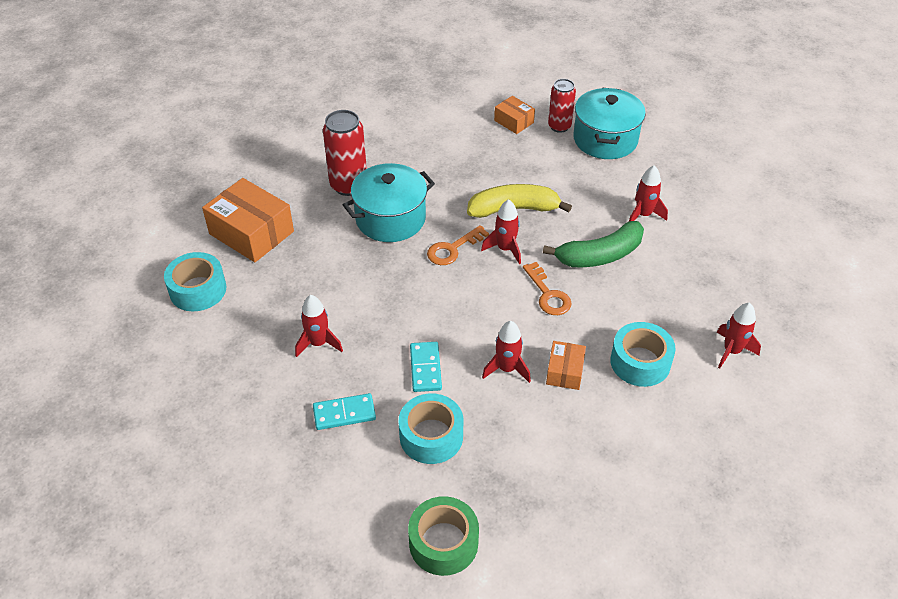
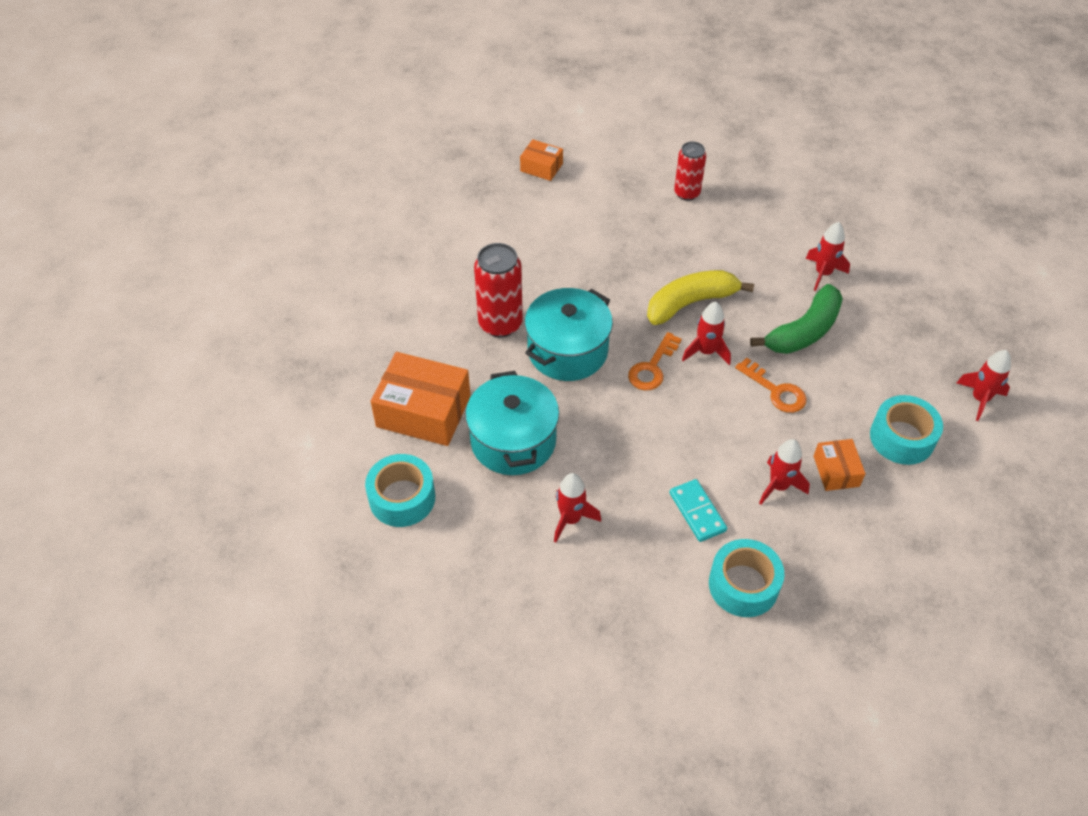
camera: 20 degrees left, 5 degrees up
(344, 413) = (642, 590): turquoise domino -> none
(443, 543) = (816, 695): green tape -> none
(514, 121) = (636, 199): orange box -> orange box (541, 167)
(605, 139) = (741, 196): turquoise pot -> turquoise pot (513, 441)

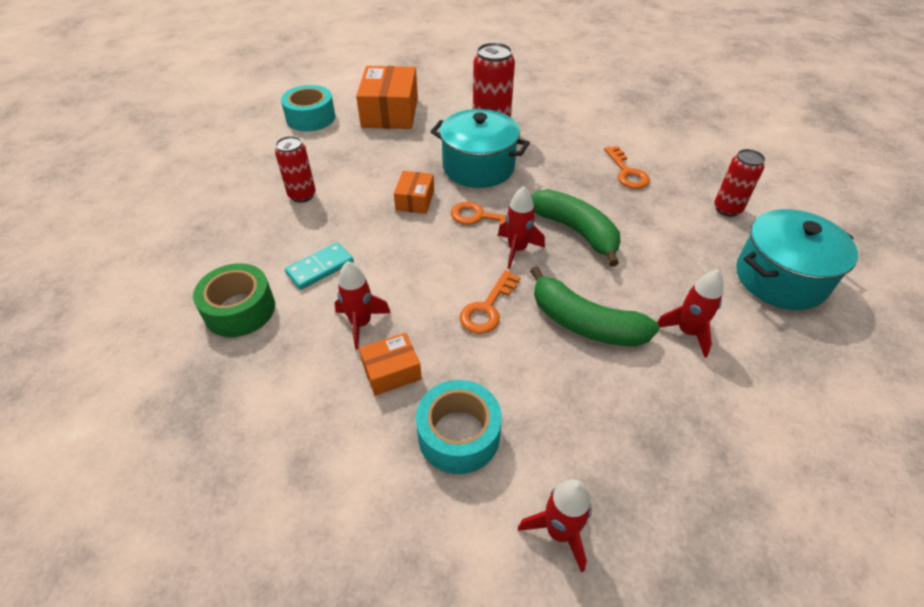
camera: 75 degrees right, 5 degrees down
(513, 441) = (374, 155): turquoise pot -> turquoise pot (780, 278)
(541, 167) = (684, 121): orange box -> orange box (415, 200)
(570, 519) = (302, 195): red rocket -> red can
(614, 239) = (627, 172): none -> orange key
(690, 303) = (576, 231): yellow banana -> green banana
(743, 585) = (240, 310): turquoise tape -> green tape

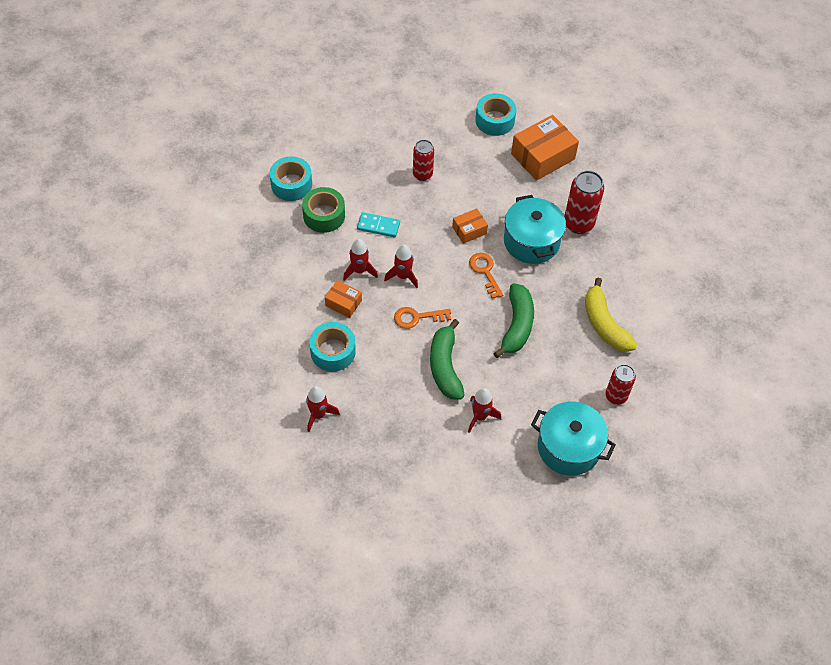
camera: 50 degrees right, 10 degrees up
(152, 314) = (291, 184): none -> turquoise tape
(517, 250) = (473, 305): red rocket -> red rocket (403, 276)
(627, 172) = (604, 324): orange key -> yellow banana

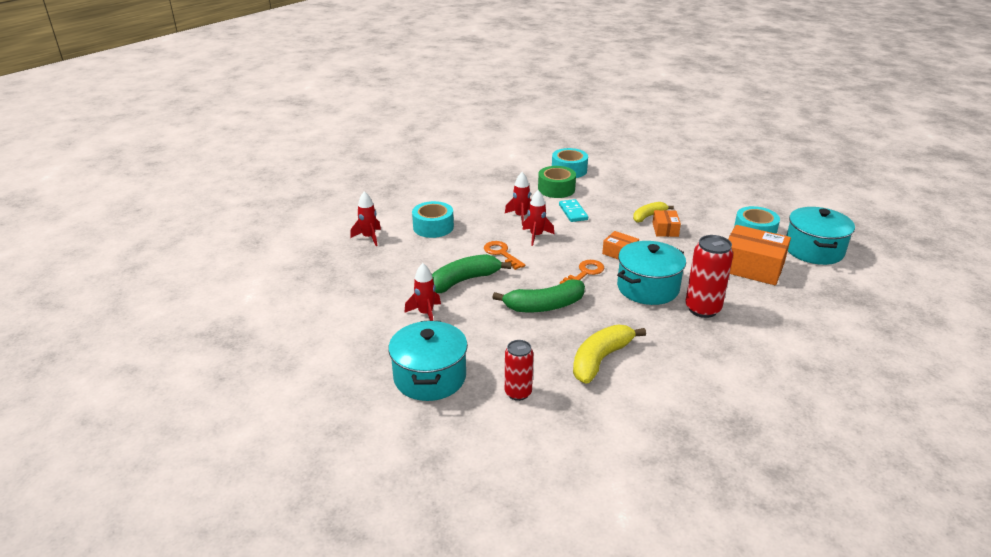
camera: 65 degrees right, 25 degrees down
(343, 303) = (483, 219): orange box -> orange box (665, 230)
(422, 174) = (648, 216): red can -> yellow banana
(543, 102) = (814, 250): none -> turquoise pot

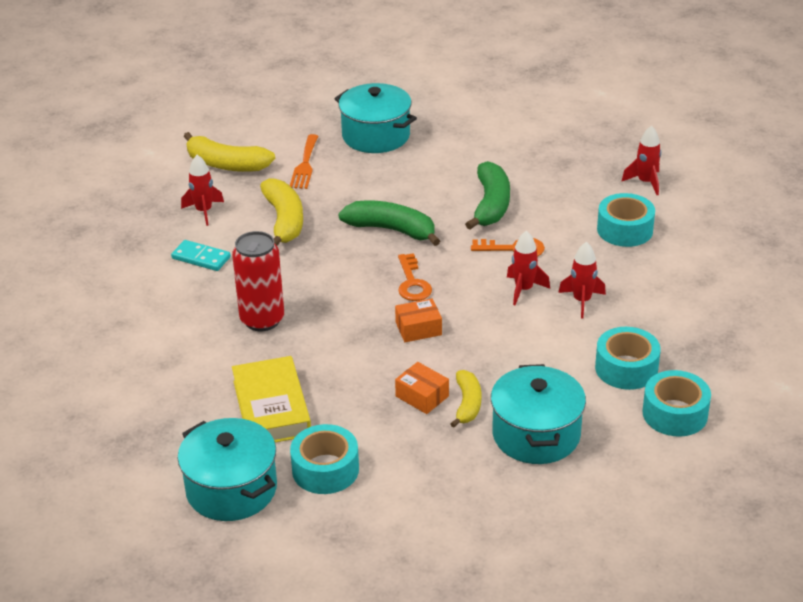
camera: 130 degrees right, 5 degrees up
(425, 313) = (463, 164): red rocket -> red rocket (204, 211)
(518, 393) = (305, 165): red can -> orange fork
(544, 306) = (392, 230): green banana -> green banana turned 90 degrees clockwise
(556, 189) = (626, 368): green tape -> turquoise tape
(573, 212) = (547, 347): turquoise domino -> turquoise domino (201, 258)
(574, 442) = (226, 164): none -> yellow banana
(648, 288) = (337, 307): turquoise pot -> turquoise pot (536, 434)
(752, 267) = (272, 408): orange box -> yellow book

